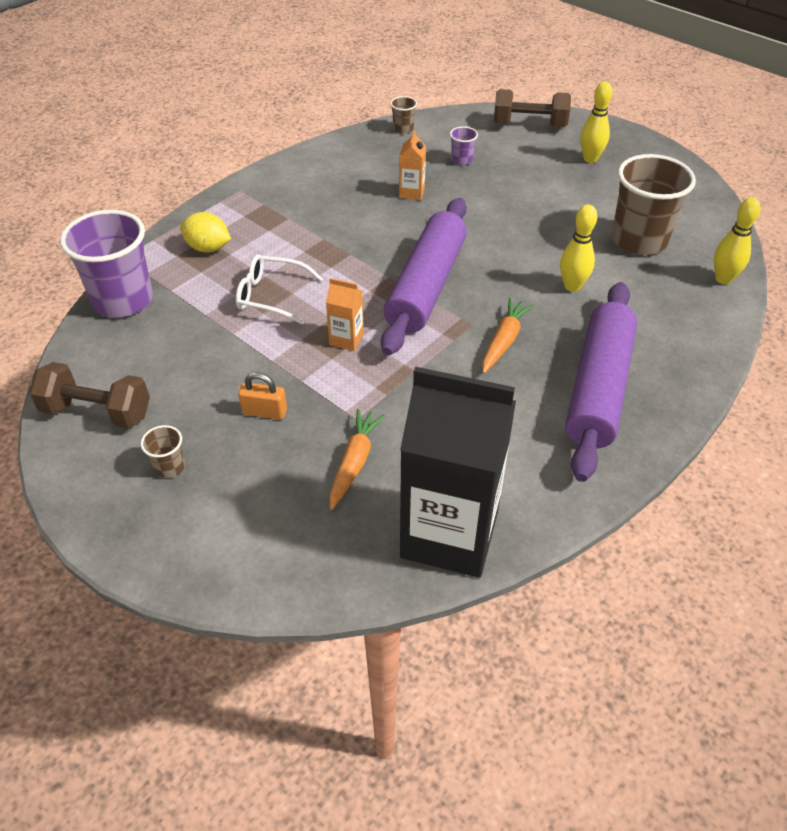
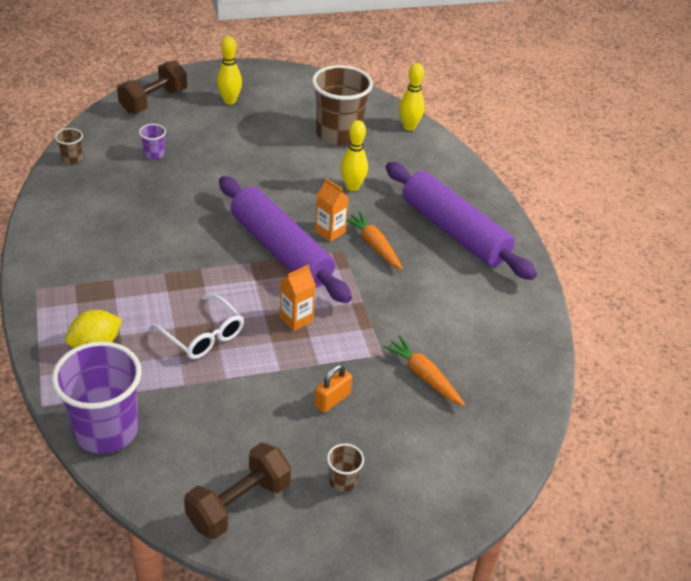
camera: 60 degrees left, 5 degrees down
(272, 296) = (203, 335): white glasses -> white glasses turned 90 degrees counterclockwise
(411, 192) = (163, 199): orange carton -> orange carton (330, 232)
(449, 534) = (520, 362): black carton -> none

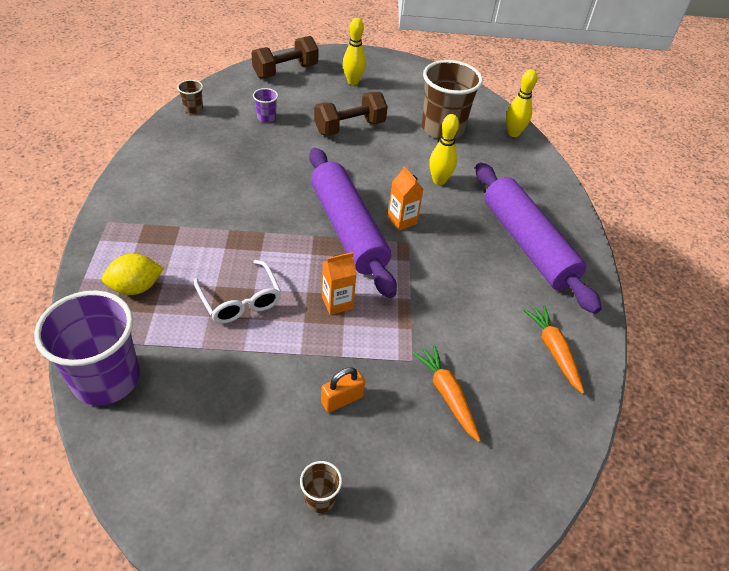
camera: 15 degrees right, 5 degrees up
(239, 504) = (201, 497): brown dumbbell -> brown dumbbell (349, 127)
(374, 245) = (441, 243): orange carrot -> orange carrot (553, 350)

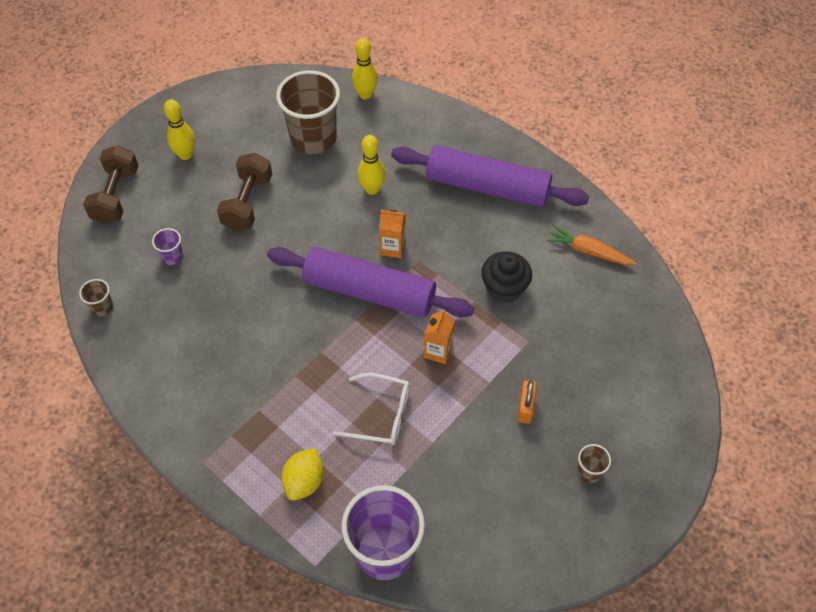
camera: 45 degrees left, 10 degrees up
(446, 311) = (504, 288): none -> black cupcake
(447, 394) = (571, 342): orange carrot -> none

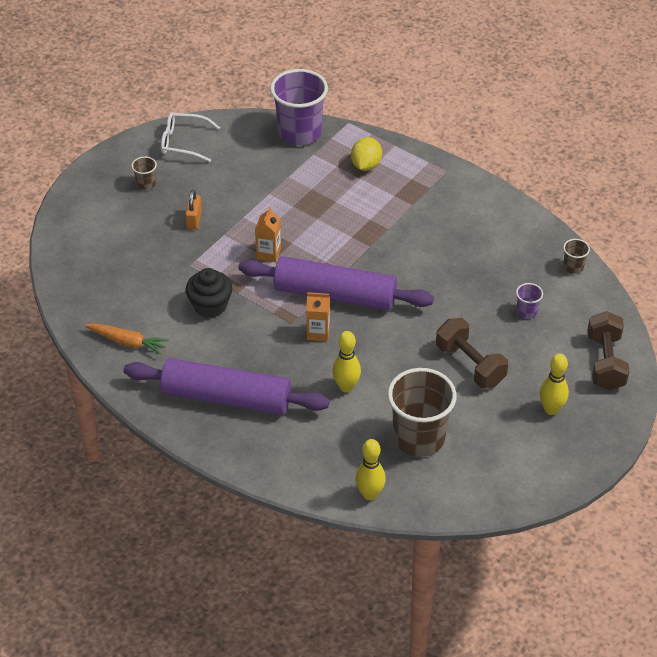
camera: 175 degrees right, 10 degrees down
(247, 203) = (470, 364): brown dumbbell -> brown dumbbell turned 45 degrees counterclockwise
(380, 415) = (313, 208): white glasses -> white glasses (184, 142)

